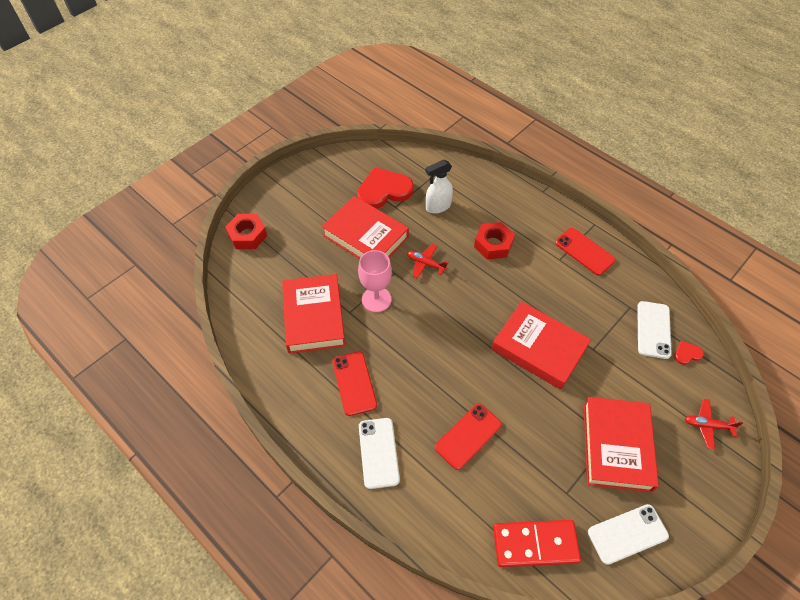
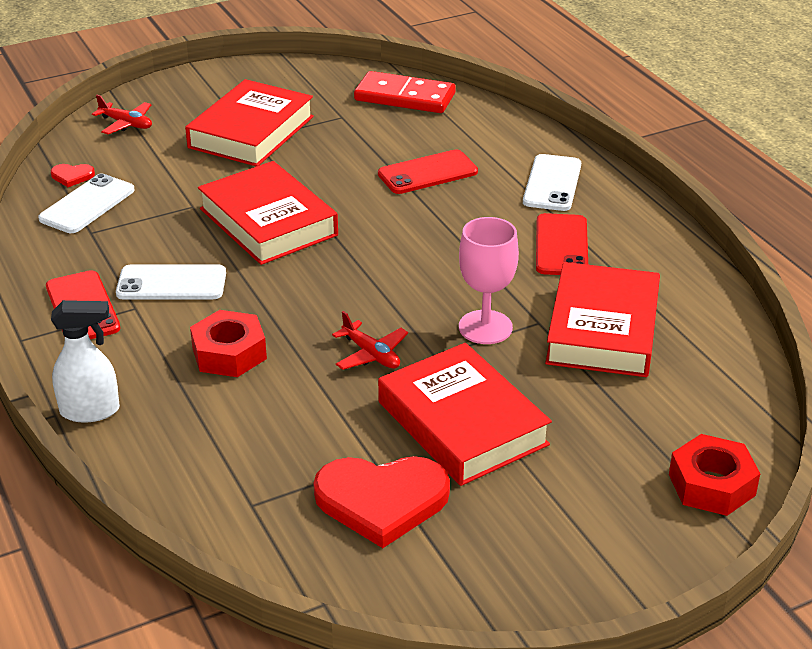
camera: 160 degrees left, 20 degrees down
(438, 206) = (287, 440): white spray bottle -> white spray bottle (91, 411)
(627, 534) = (301, 84): white phone -> white phone (171, 283)

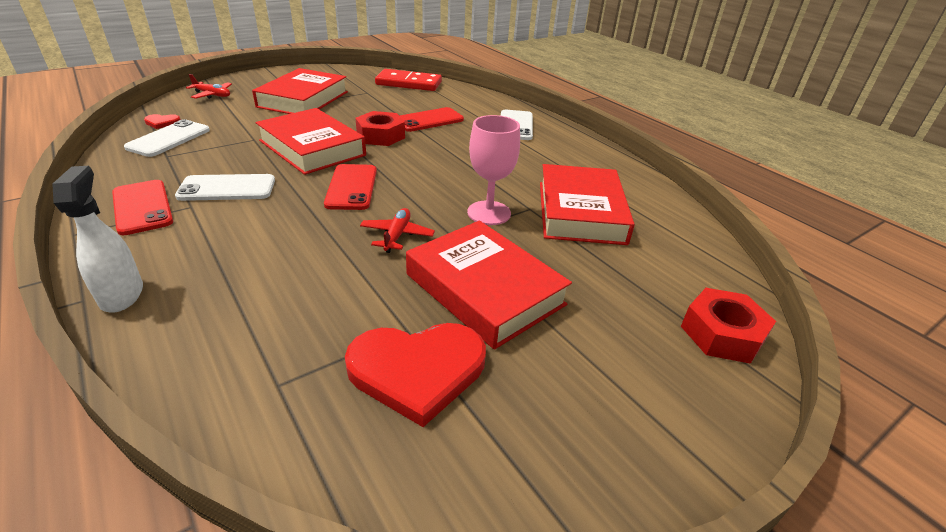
camera: 10 degrees left, 0 degrees up
(91, 411) = (122, 294): white spray bottle -> white spray bottle turned 90 degrees counterclockwise
(229, 353) = (270, 239): red nut -> red nut (380, 136)
(371, 354) = (397, 235): red plane -> red plane turned 120 degrees counterclockwise
(561, 245) = (532, 159): red phone -> red phone (351, 187)

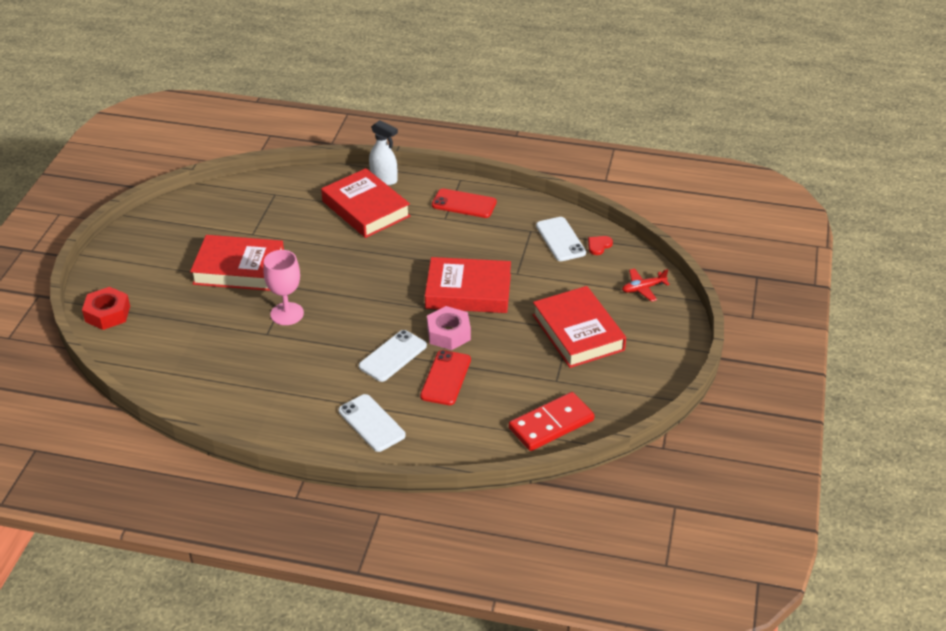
camera: 140 degrees right, 5 degrees up
(227, 188) = (451, 236): white phone -> white phone (393, 356)
(351, 187) = (389, 280): red phone -> none
(380, 136) = (448, 333): red nut -> pink nut
(397, 235) = (317, 268): red plane -> none
(417, 370) = (230, 224): red heart -> none
(580, 212) = (232, 351): red book -> red book (366, 209)

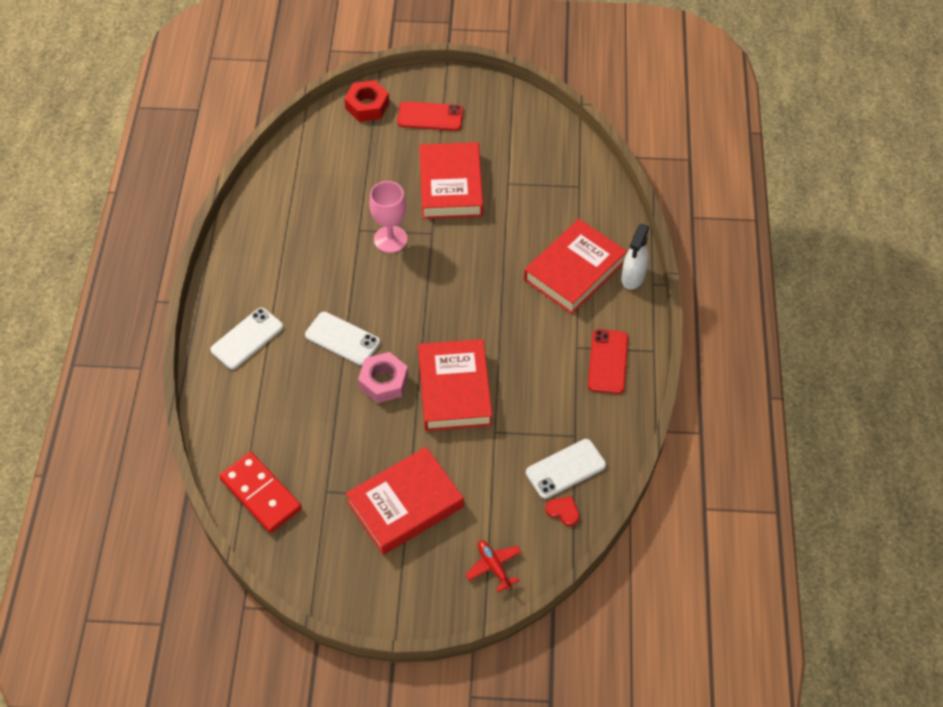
camera: 80 degrees right, 15 degrees up
(446, 378) = (317, 390): red phone -> red phone (430, 117)

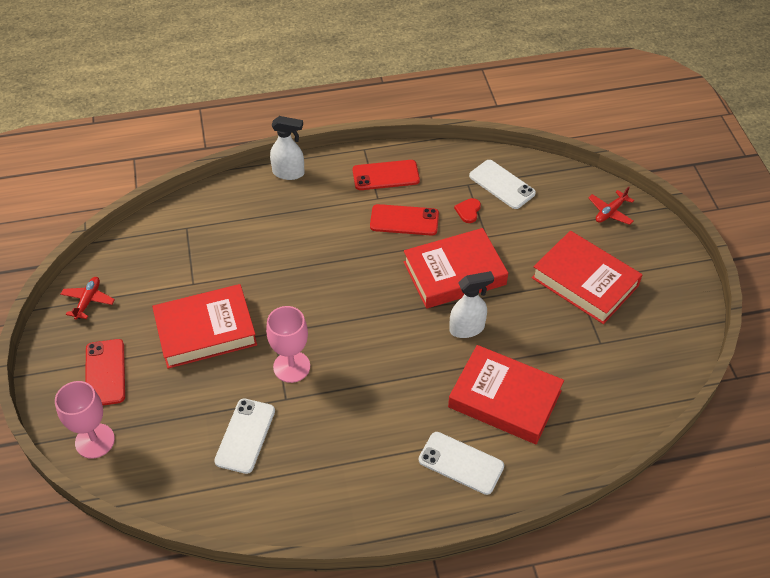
camera: 105 degrees left, 5 degrees down
(261, 494) = (628, 394): red domino -> none
(342, 339) = (430, 376): white phone -> white phone (245, 436)
(367, 106) = (95, 441): red nut -> pink goblet
(383, 382) = (467, 328): pink nut -> white spray bottle
(511, 111) = (88, 301): none -> red plane
(538, 363) = (404, 220): none -> red phone
(563, 511) = (540, 179): red heart -> red heart (468, 211)
(574, 271) = (292, 213): red book -> red book (505, 399)

